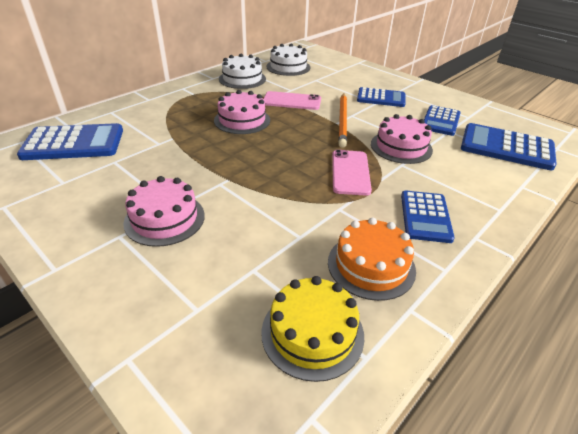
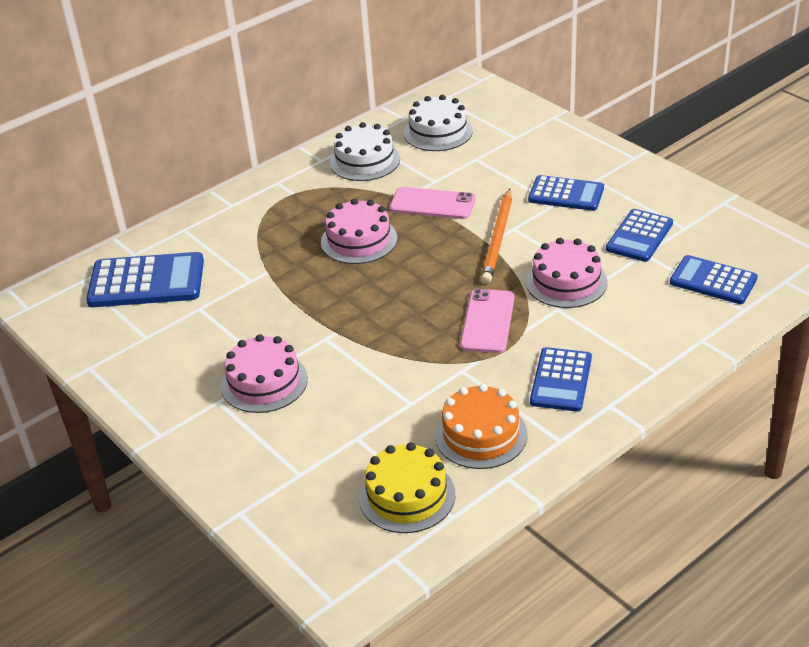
camera: 10 degrees right, 0 degrees up
(506, 147) = (713, 281): blue calculator -> blue calculator, size x0.66

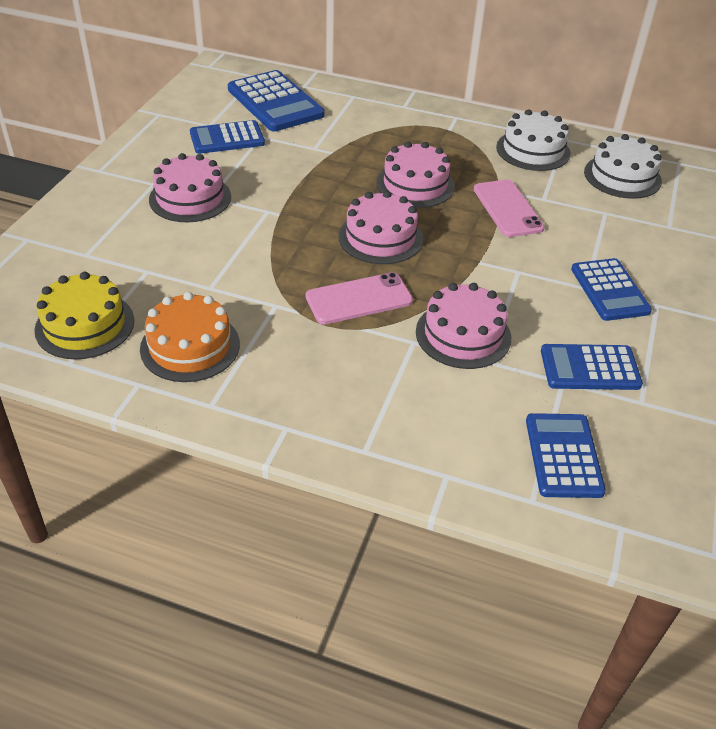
camera: 55 degrees right, 5 degrees up
(417, 284) = (380, 237): none -> pink cake
(498, 239) = (491, 266): orange pencil -> none
(561, 380) = (303, 378): blue calculator -> blue calculator (227, 138)

